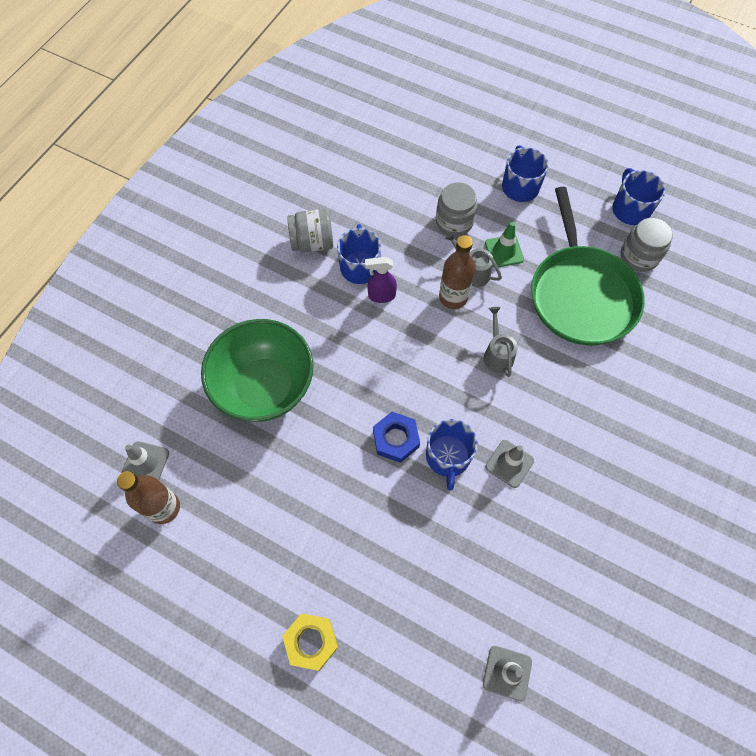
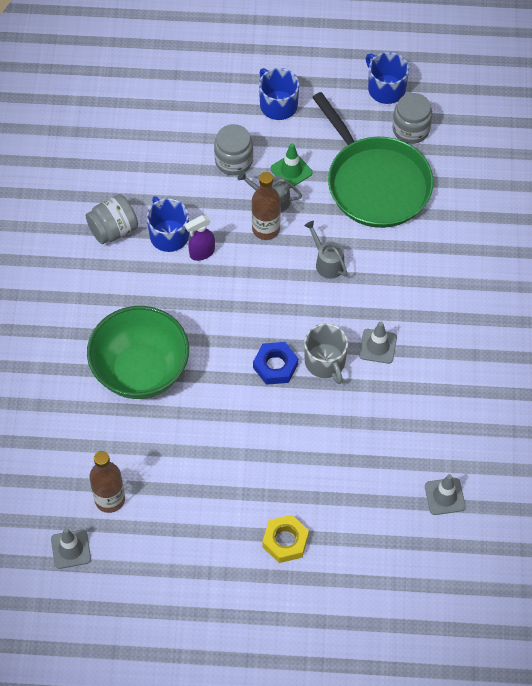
camera: 25 degrees left, 5 degrees down
(145, 463) = (72, 473): grey traffic cone -> grey traffic cone (71, 549)
(448, 457) = (325, 362): blue mug -> grey mug

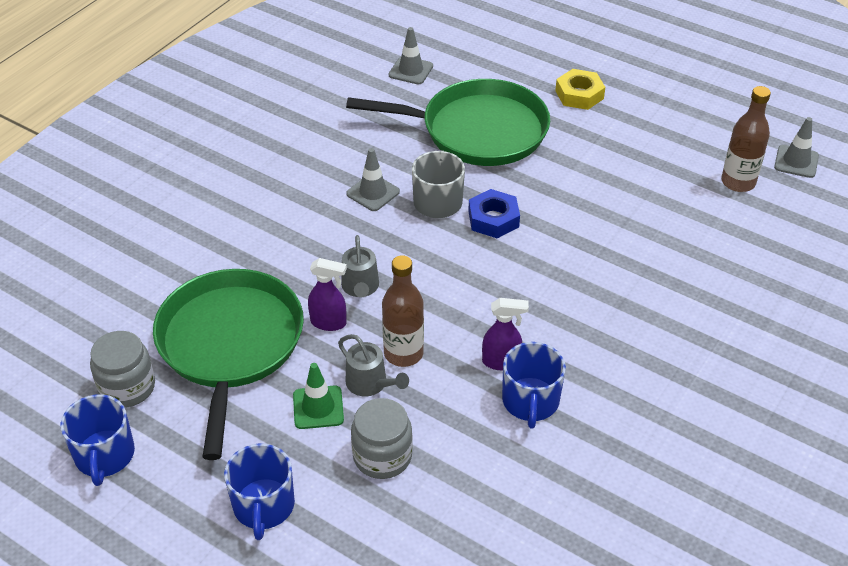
camera: 150 degrees left, 15 degrees down
(113, 230) = (601, 440): grey jar -> none
(141, 371) = (647, 273): green bowl -> none
(327, 227) = (329, 323): none -> purple spray bottle
(343, 452) = (477, 131): none -> green pan

